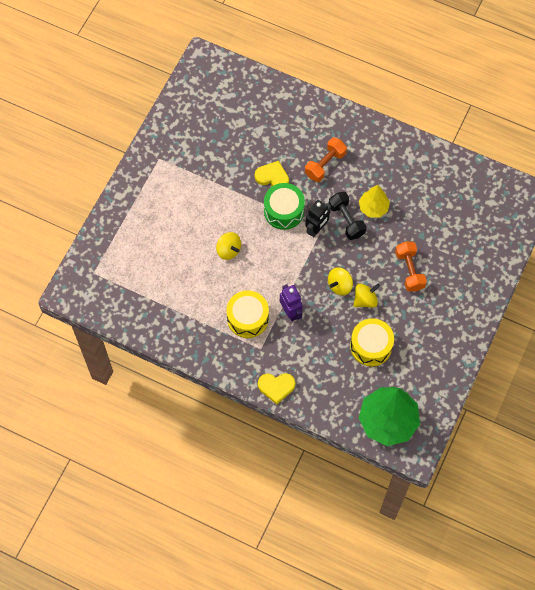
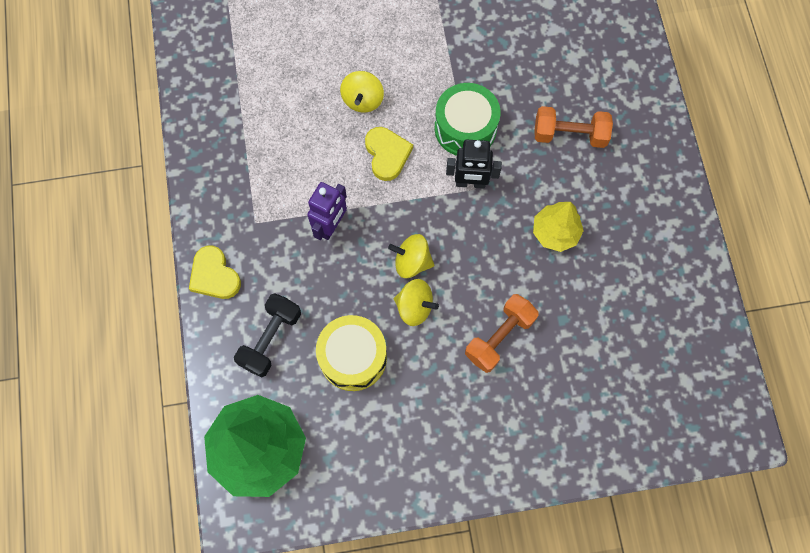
camera: 55 degrees right, 5 degrees up
(247, 318) = (286, 181): yellow drum -> none
(272, 177) = (502, 85): yellow heart -> yellow heart (387, 154)
(346, 220) = (511, 211): black dumbbell -> black dumbbell (270, 339)

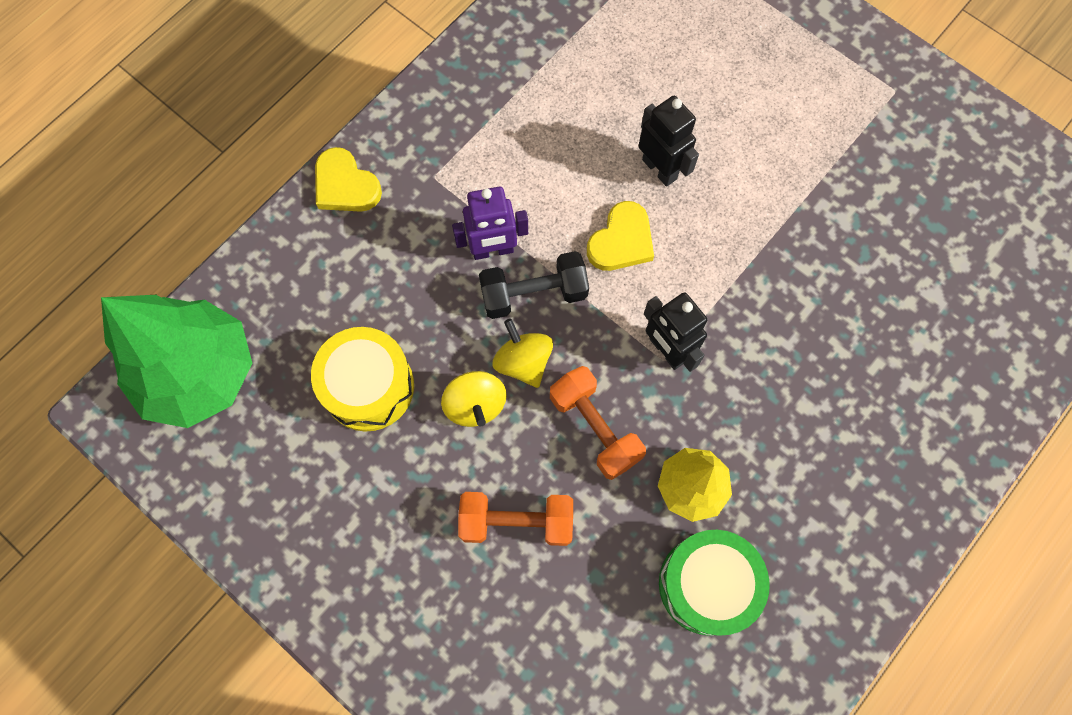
camera: 50 degrees right, 0 degrees up
(214, 275) = (345, 185): yellow heart -> yellow heart turned 60 degrees counterclockwise
(270, 339) = (322, 291): black dumbbell -> black dumbbell (533, 294)
(362, 100) = (660, 169): yellow spinning top -> black robot
(465, 128) = (725, 295): green drum -> green drum (707, 584)
(569, 135) = (823, 411): orange dumbbell -> orange dumbbell (595, 428)

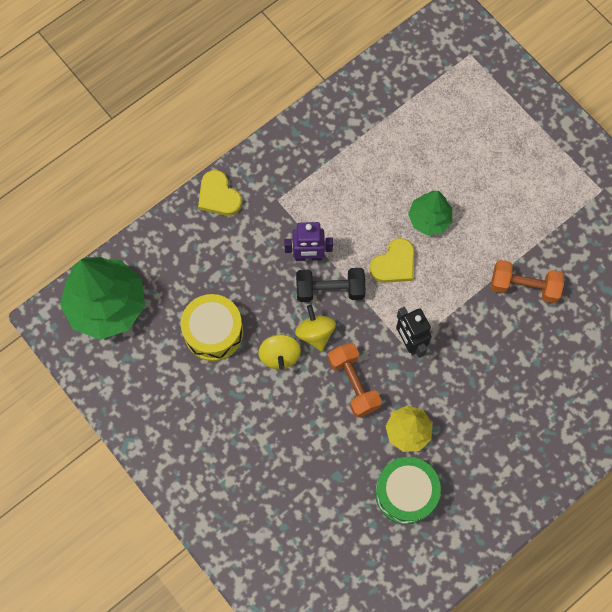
camera: 10 degrees right, 0 degrees up
(516, 522) = (293, 433): orange dumbbell -> orange dumbbell (524, 286)
(660, 169) = (429, 219): black robot -> green tree

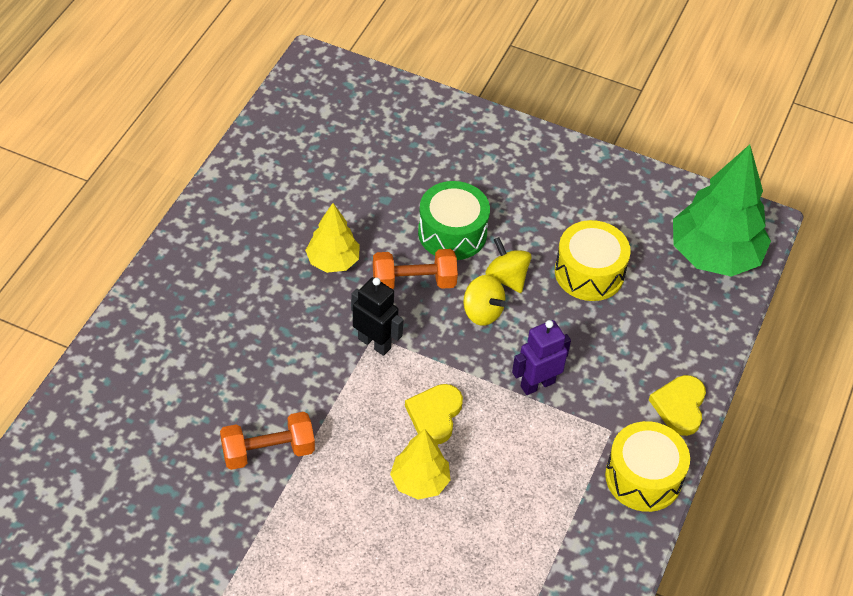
camera: 150 degrees right, 20 degrees down
(218, 196) = (679, 406): yellow heart -> yellow heart turned 105 degrees counterclockwise
(277, 158) = (643, 477): none -> yellow drum
(330, 290) = (492, 360): black dumbbell -> none
(353, 383) = (414, 282): orange dumbbell -> orange dumbbell turned 45 degrees counterclockwise
(405, 493) = (308, 210): green drum -> green drum (452, 233)
(429, 219) = (420, 482): green tree -> yellow tree

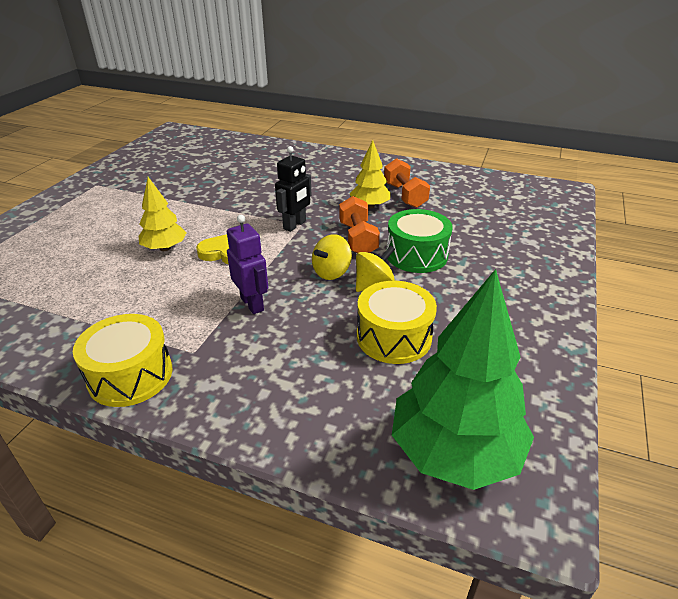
camera: 90 degrees right, 15 degrees down
(268, 451) = (205, 193): orange dumbbell -> orange dumbbell (405, 195)
(679, 406) = (215, 408): yellow heart -> none

